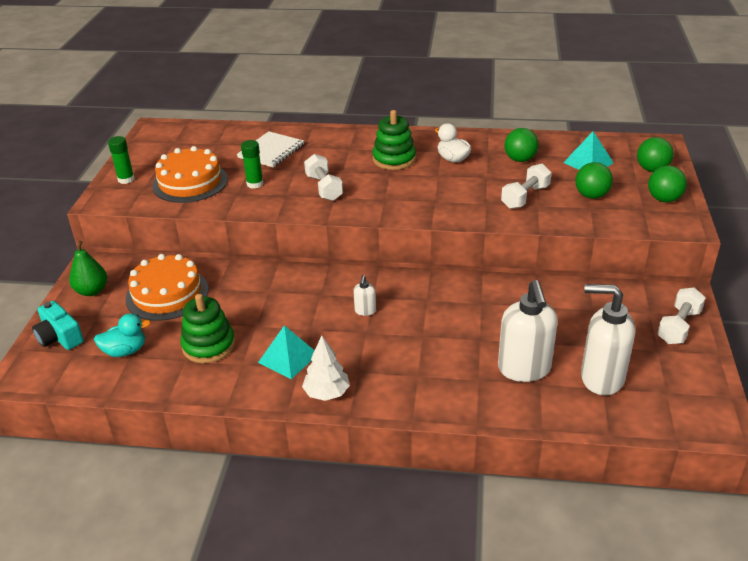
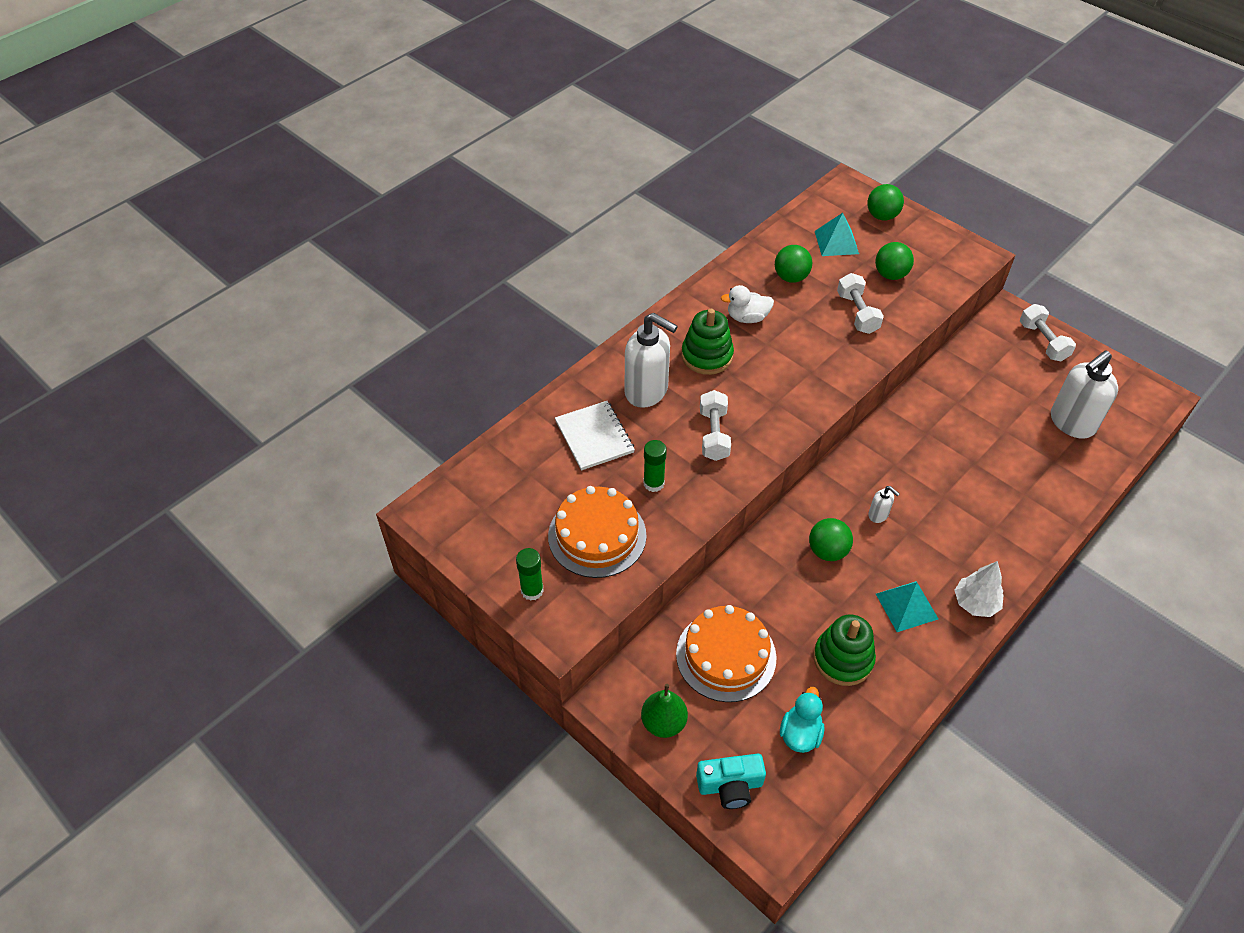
camera: 55 degrees left, 15 degrees up
(324, 188) = (714, 434): white dumbbell -> white dumbbell turned 75 degrees clockwise
(524, 369) = (1031, 459): white soap dispenser -> white soap dispenser (647, 391)
(663, 199) = (932, 240): green ball -> green ball (827, 551)

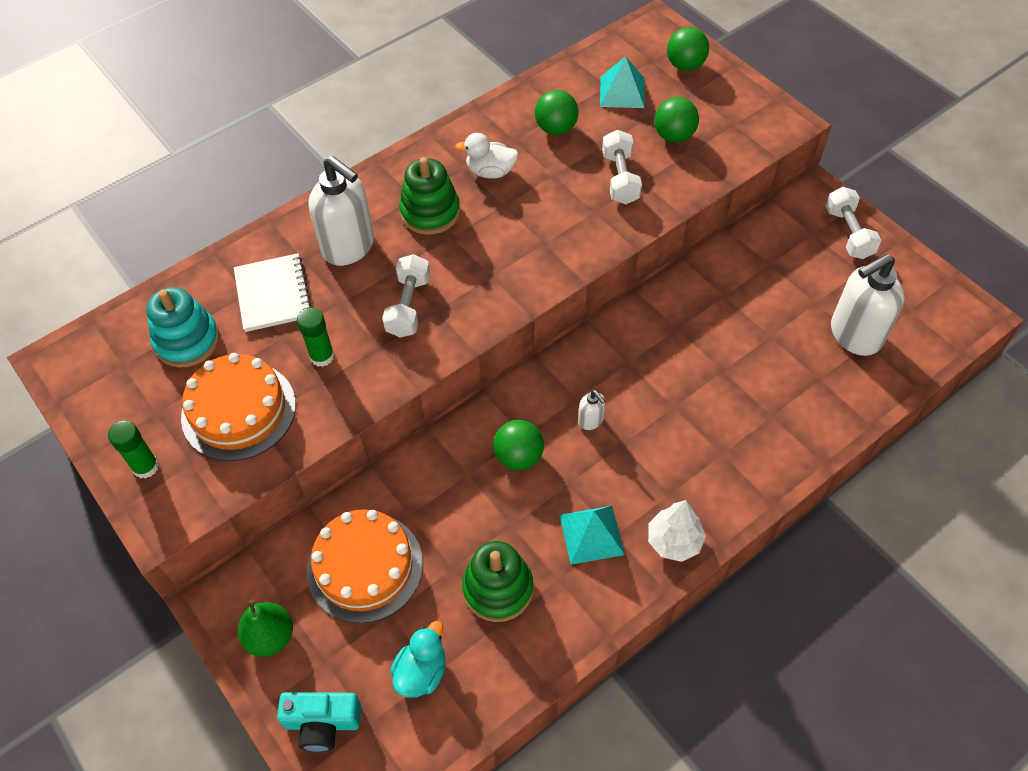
camera: 10 degrees right, 5 degrees up
(532, 483) = (187, 341): none -> turquoise stacking toy

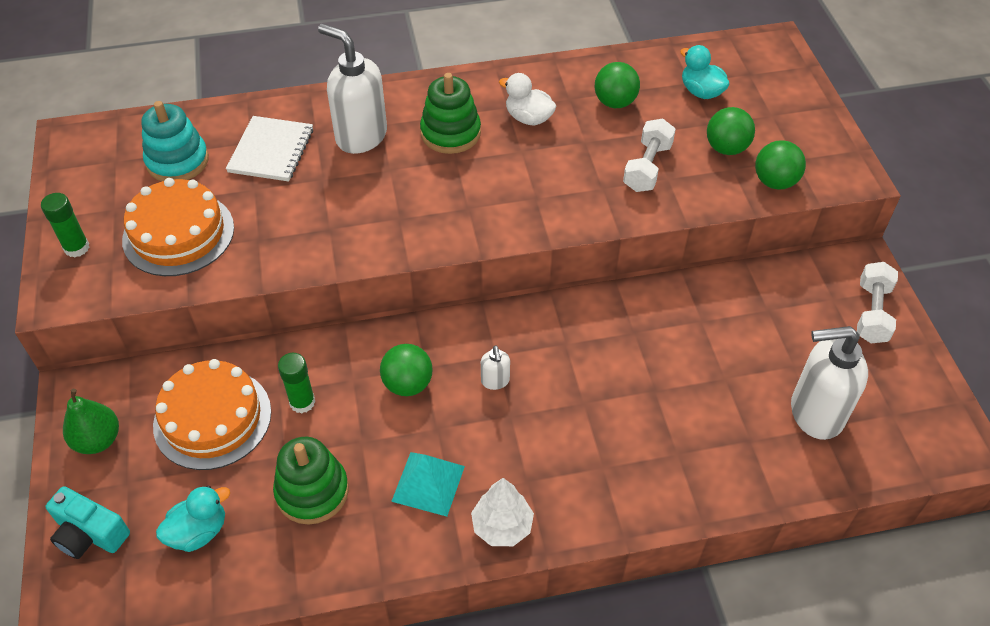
camera: 25 degrees right, 5 degrees down
(322, 356) = (276, 217): green glue stick -> green glue stick (302, 402)
(349, 247) = (360, 136): white soap dispenser -> white soap dispenser turned 150 degrees clockwise
(408, 306) = (377, 205): white dumbbell -> none
(622, 92) = (701, 92): turquoise pyramid -> turquoise duck
(685, 65) = (780, 89): green ball -> green ball (775, 182)

